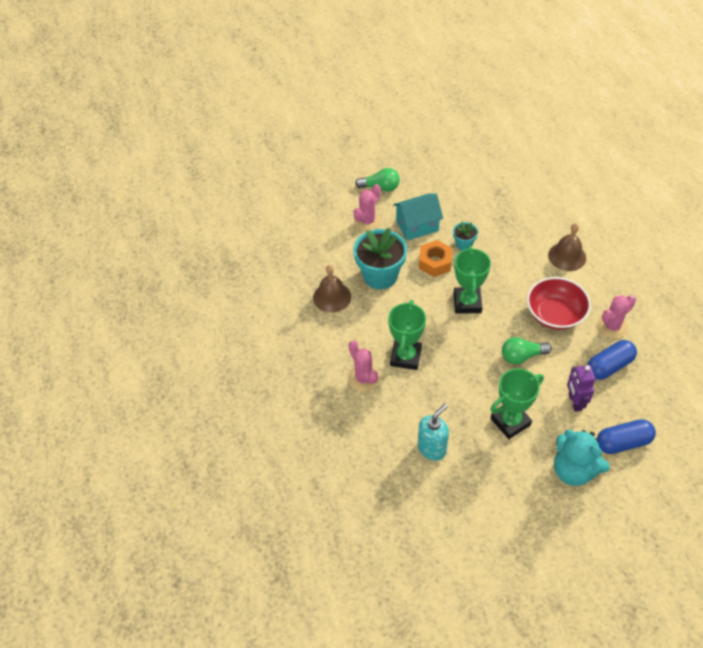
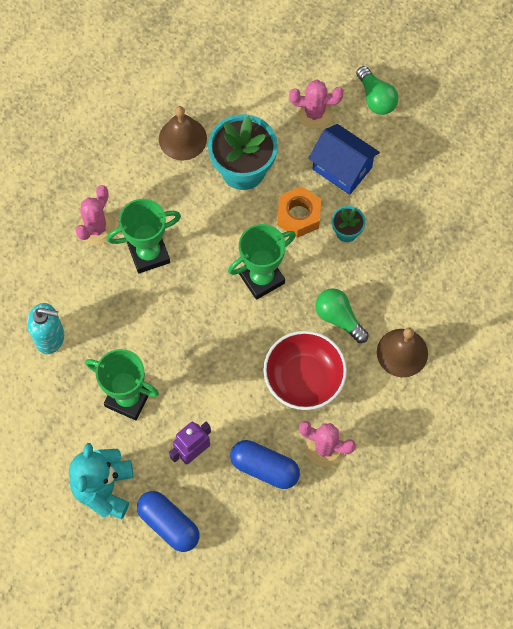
camera: 55 degrees right, 15 degrees up
(417, 226) = (342, 168): turquoise house -> blue house
(522, 356) = (222, 370): green light bulb -> green light bulb (339, 318)

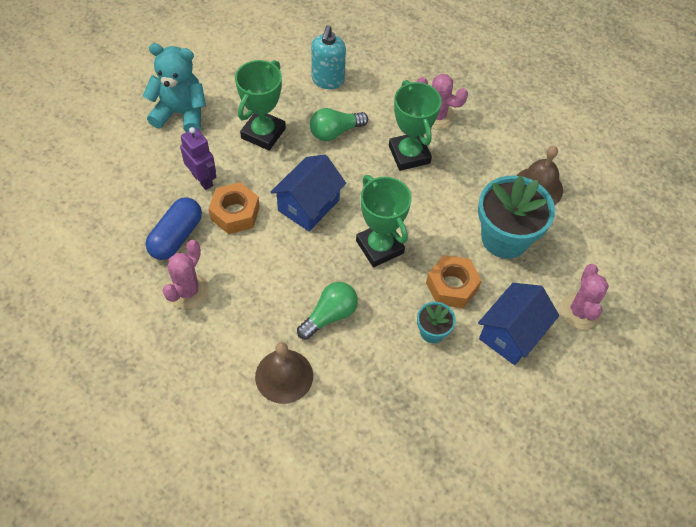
camera: 90 degrees right, 10 degrees down
(169, 524) = (137, 158): blue capsule -> none
(218, 345) = (308, 205): none -> blue house
(232, 415) = (235, 213): none -> orange nut
(304, 378) = (265, 277): red bowl -> none
(376, 98) = (607, 378): green light bulb -> green light bulb (335, 132)

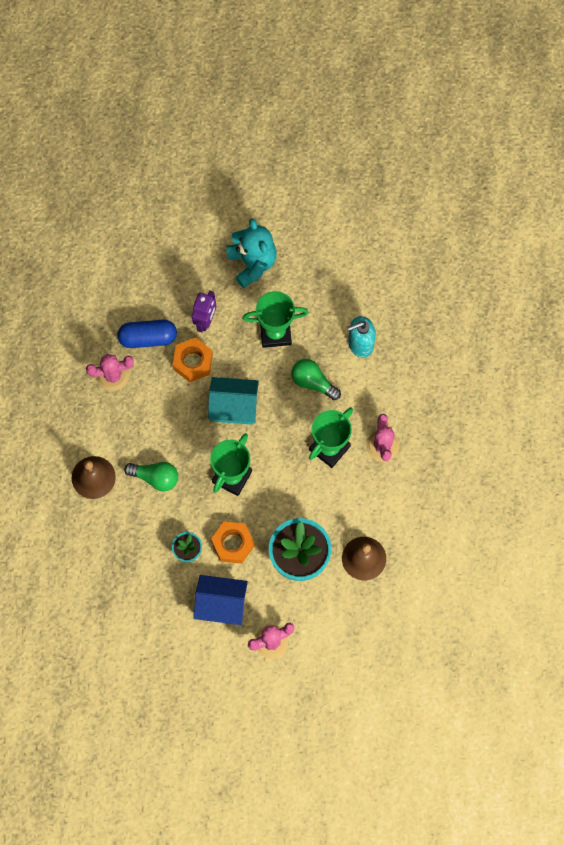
camera: 60 degrees right, 15 degrees up
(308, 205) = (234, 406): blue house -> turquoise house

